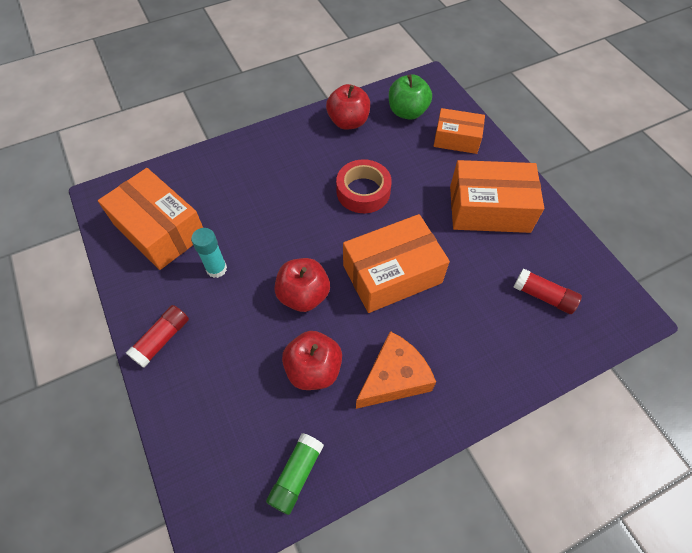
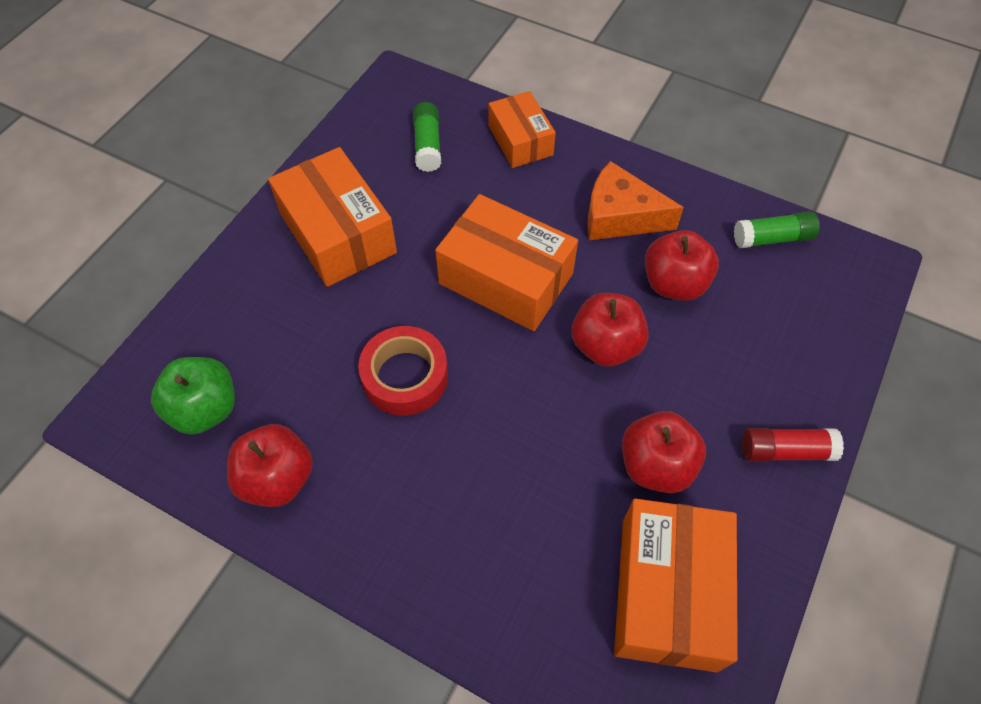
camera: 125 degrees left, 0 degrees up
(216, 269) = (656, 465): turquoise glue stick -> red apple
(456, 139) = (230, 320): orange box -> orange box (520, 141)
(543, 296) = (427, 145): red glue stick -> green glue stick

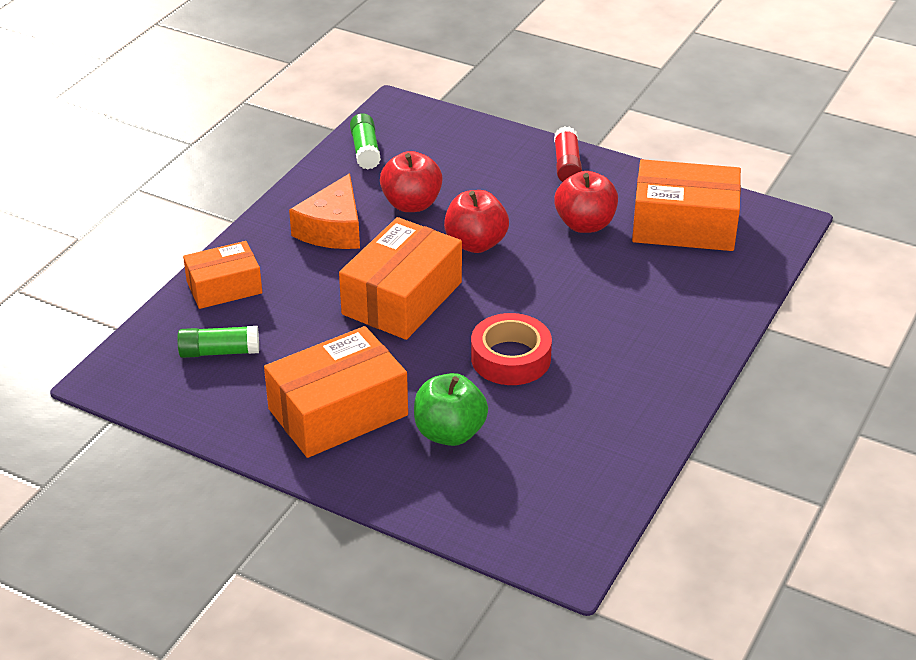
camera: 90 degrees left, 20 degrees down
(205, 409) = (552, 488): green apple -> green apple (449, 433)
(277, 478) = (619, 431): red apple -> none

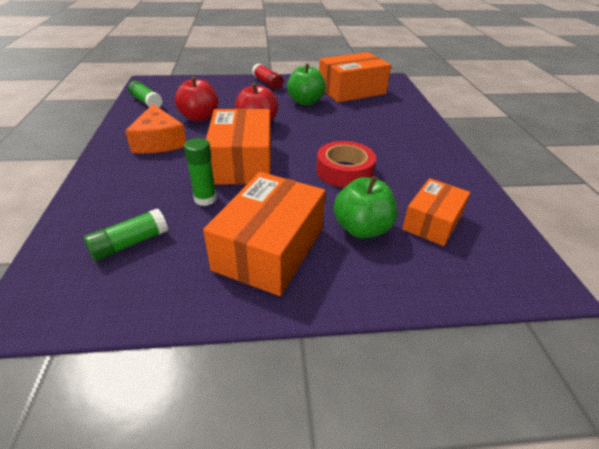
camera: 35 degrees left, 0 degrees up
(224, 287) = (100, 197): orange box -> orange box (432, 222)
(323, 331) = (205, 199): none -> green glue stick
(585, 224) = (305, 102): red apple -> green apple

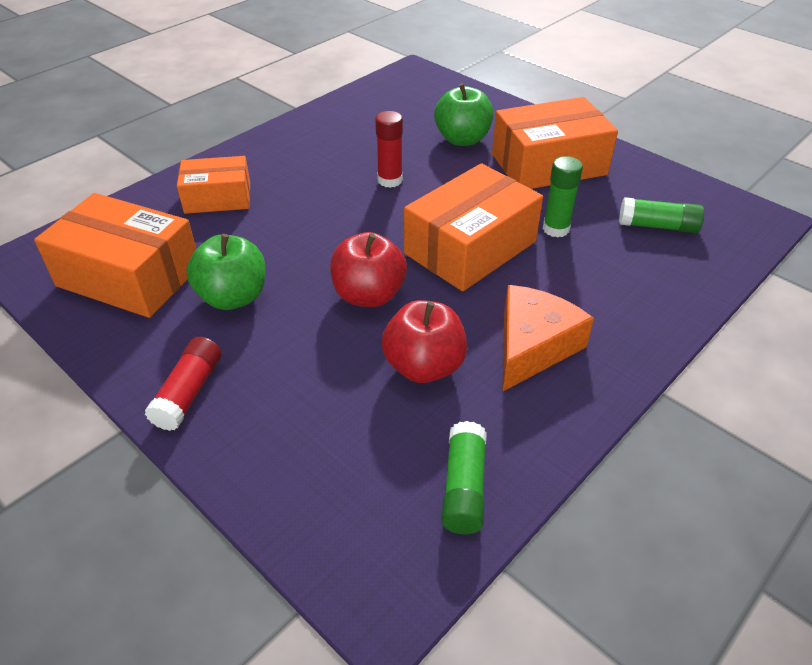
camera: 130 degrees left, 5 degrees up
(344, 171) = (390, 180): red tape -> red glue stick
(432, 222) = (406, 117): orange box -> orange box (218, 198)

